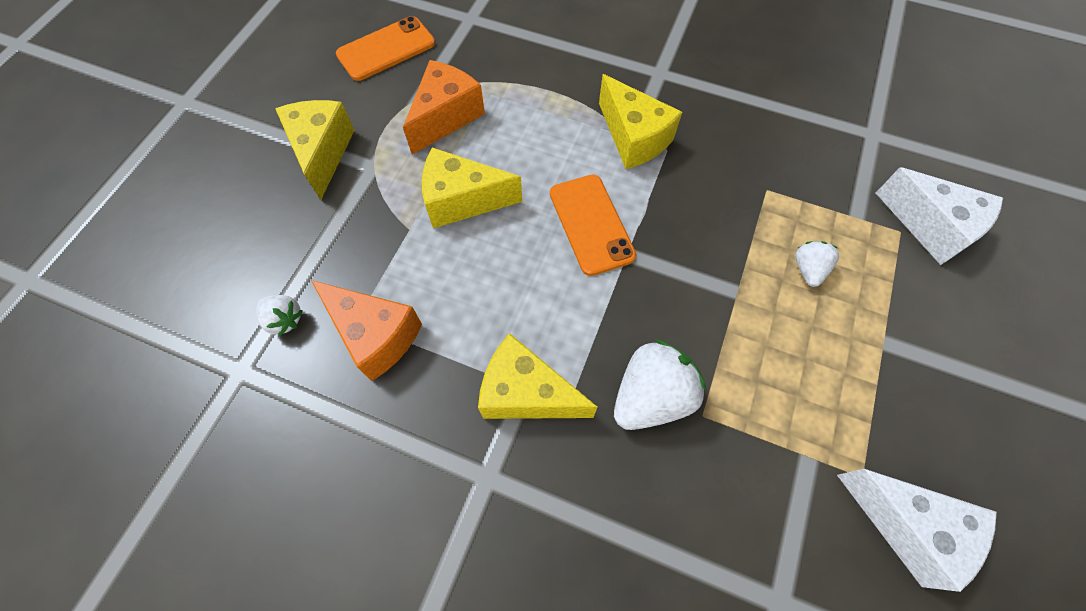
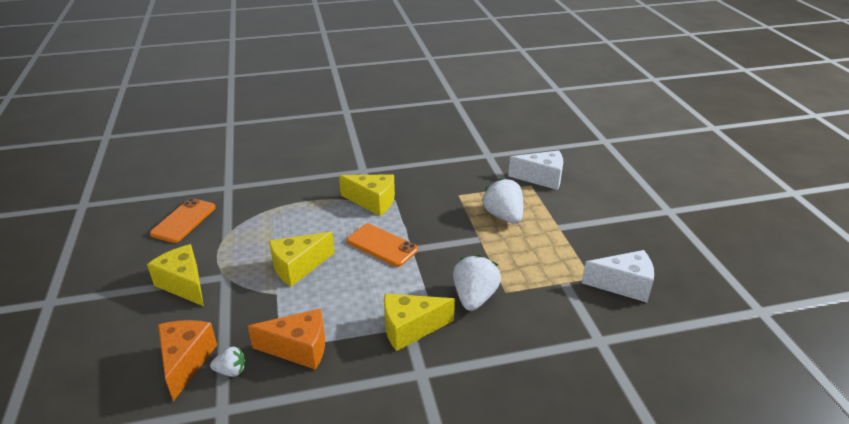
camera: 35 degrees left, 30 degrees down
(446, 117) = (253, 236): orange cheese -> orange cheese (186, 361)
(808, 269) = (503, 216): white strawberry -> white strawberry, size x1.84

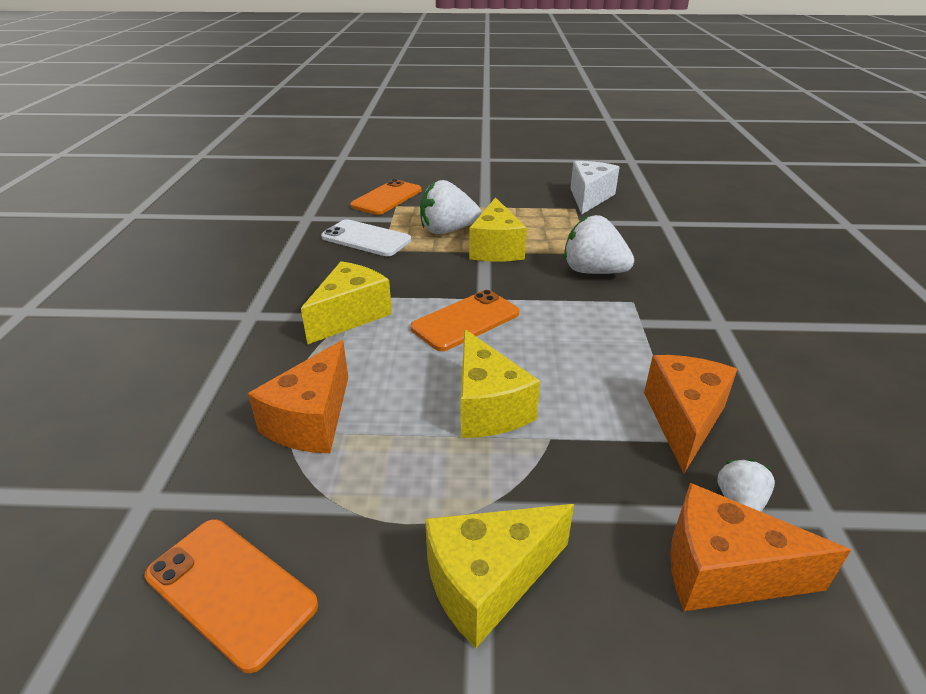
camera: 75 degrees left, 0 degrees up
(279, 213) = (312, 420): none -> orange cheese
(410, 329) = (644, 321): yellow cheese -> yellow cheese (496, 248)
(470, 185) = (366, 239): none -> white phone
(542, 178) = (387, 198): white cheese -> orange phone

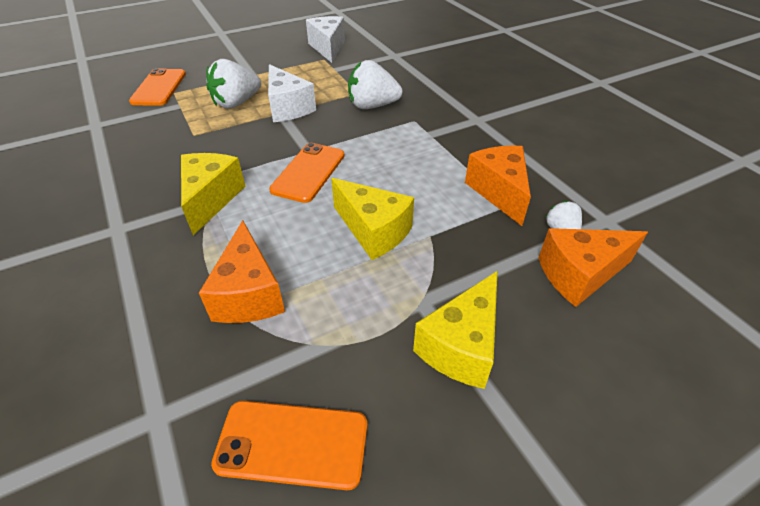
camera: 30 degrees left, 10 degrees up
(366, 239) = (170, 129): white phone -> none
(496, 248) = (288, 108): yellow cheese -> white cheese

